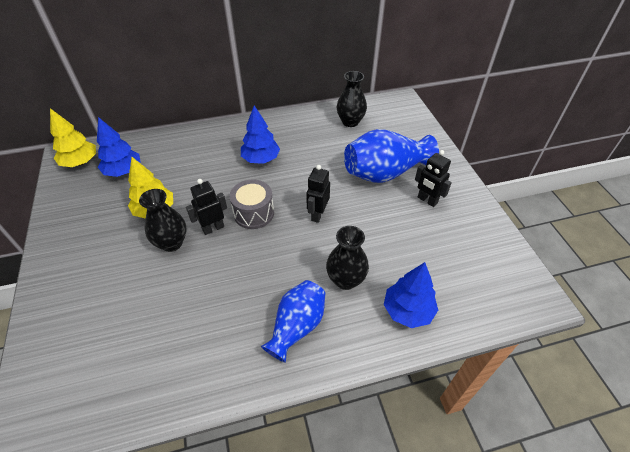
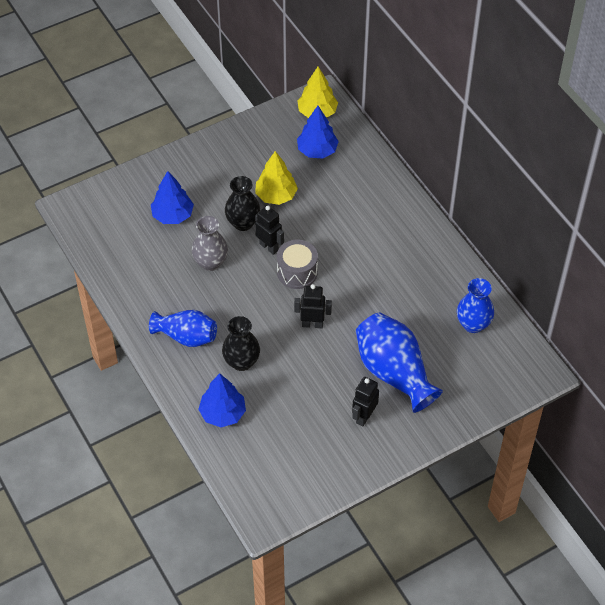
camera: 75 degrees right, 5 degrees up
(207, 282) = (210, 262): none -> grey vase
(261, 159) = (375, 256): blue tree -> blue tree (172, 215)
(350, 122) = (473, 324): black vase -> blue vase

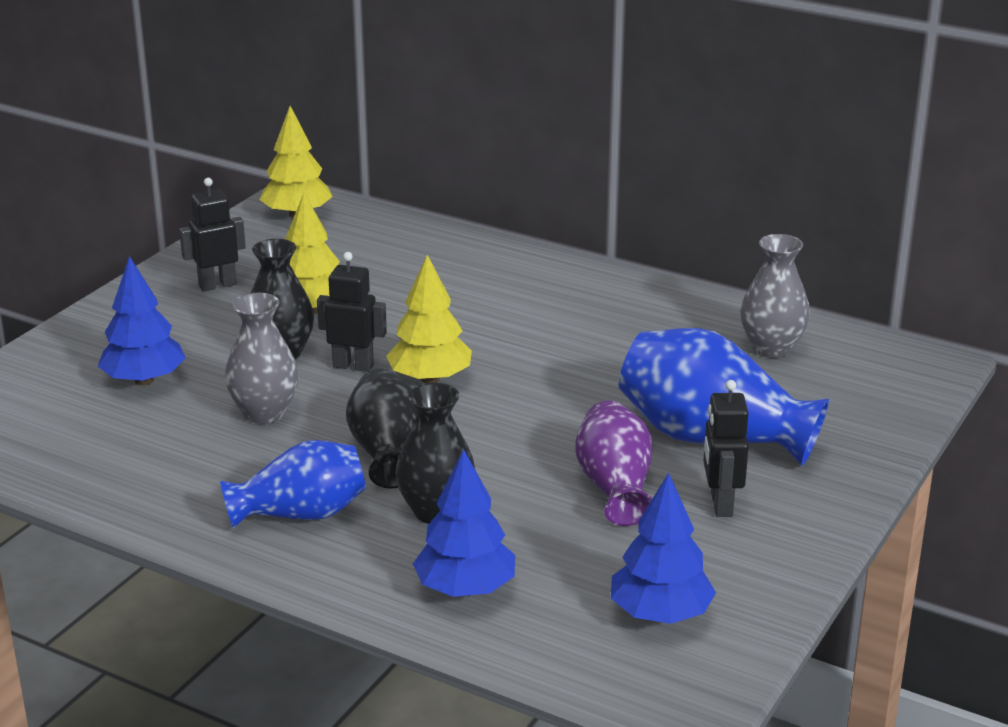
camera: 30 degrees left, 25 degrees down
(245, 313) = (386, 452): none -> black vase
(297, 272) = (430, 379): grey drum -> yellow tree
(312, 324) = (516, 427): black robot -> black robot (217, 285)
(317, 151) = (334, 249): blue tree -> blue tree (660, 614)
(327, 383) = (615, 487): none -> purple vase
(473, 324) = (771, 348): blue vase -> grey vase

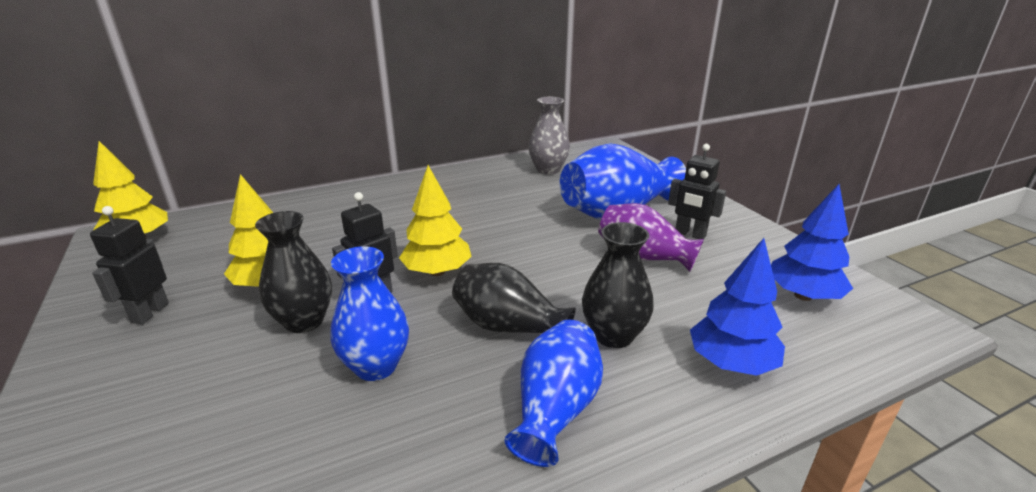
camera: 55 degrees left, 0 degrees up
(144, 380) = (212, 423): blue tree -> none
(264, 413) = (376, 366): grey vase -> blue vase

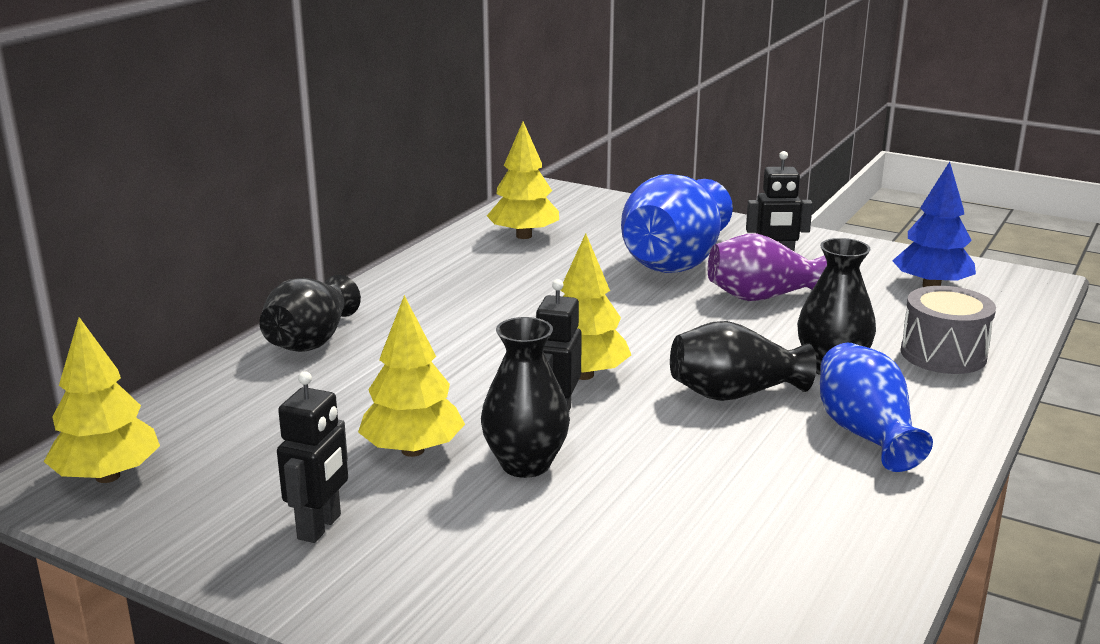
camera: 35 degrees left, 5 degrees down
(150, 313) = (320, 527): black robot -> black robot turned 135 degrees counterclockwise
(341, 198) = (311, 341): none -> black vase
(376, 366) = (669, 467): blue vase -> none
(548, 170) = (524, 236): grey vase -> yellow tree
(731, 363) = (943, 354): blue tree -> grey drum

